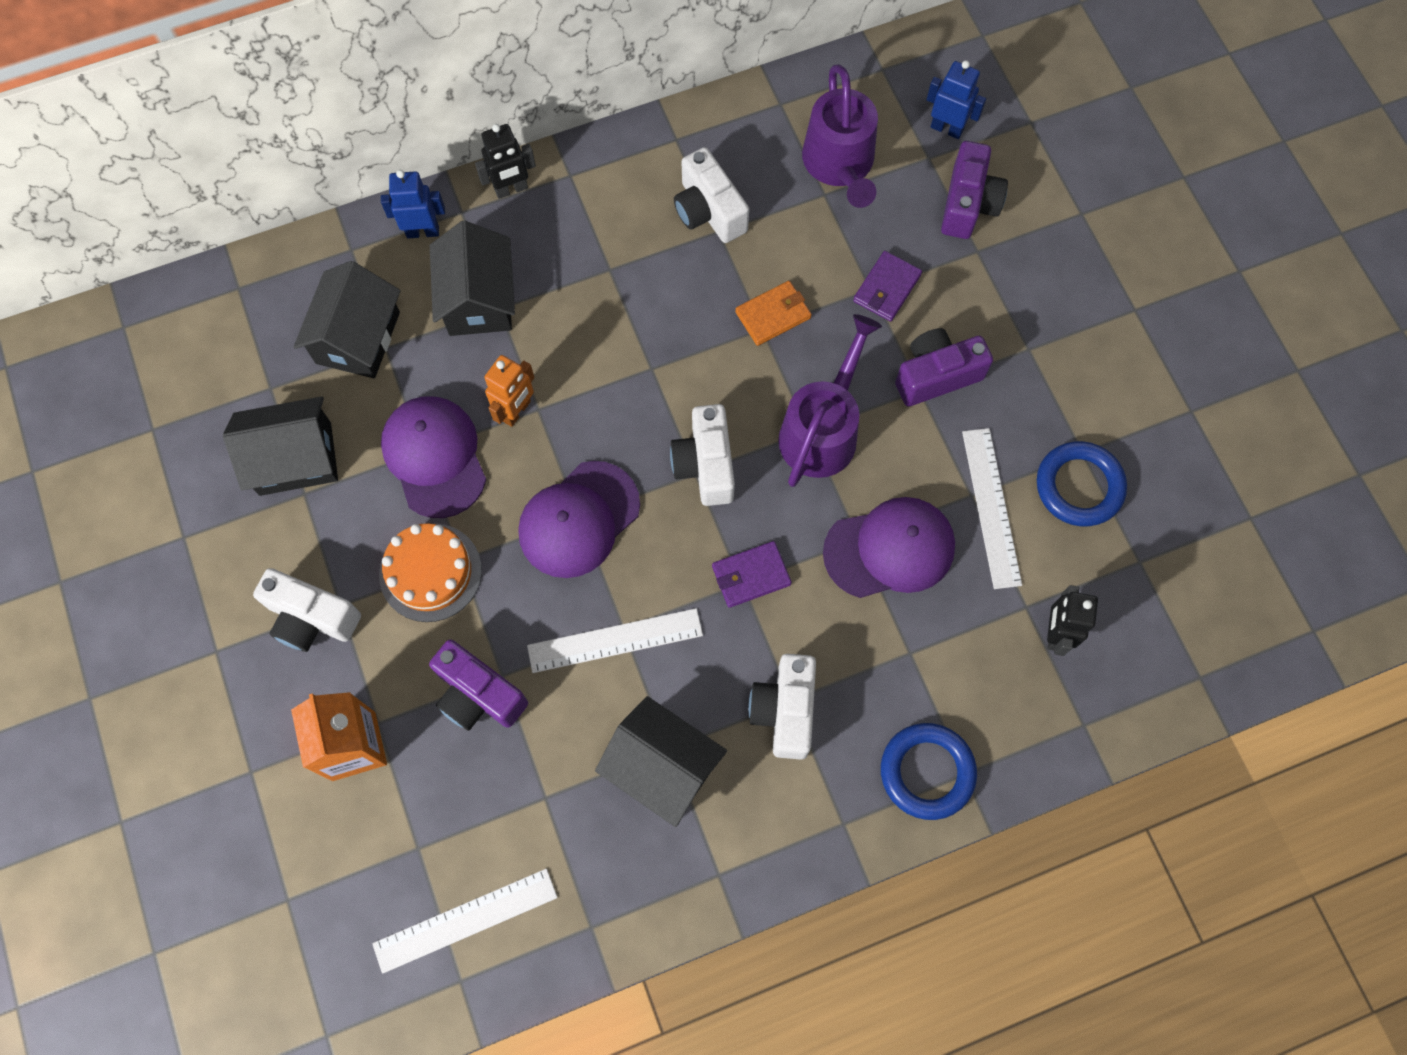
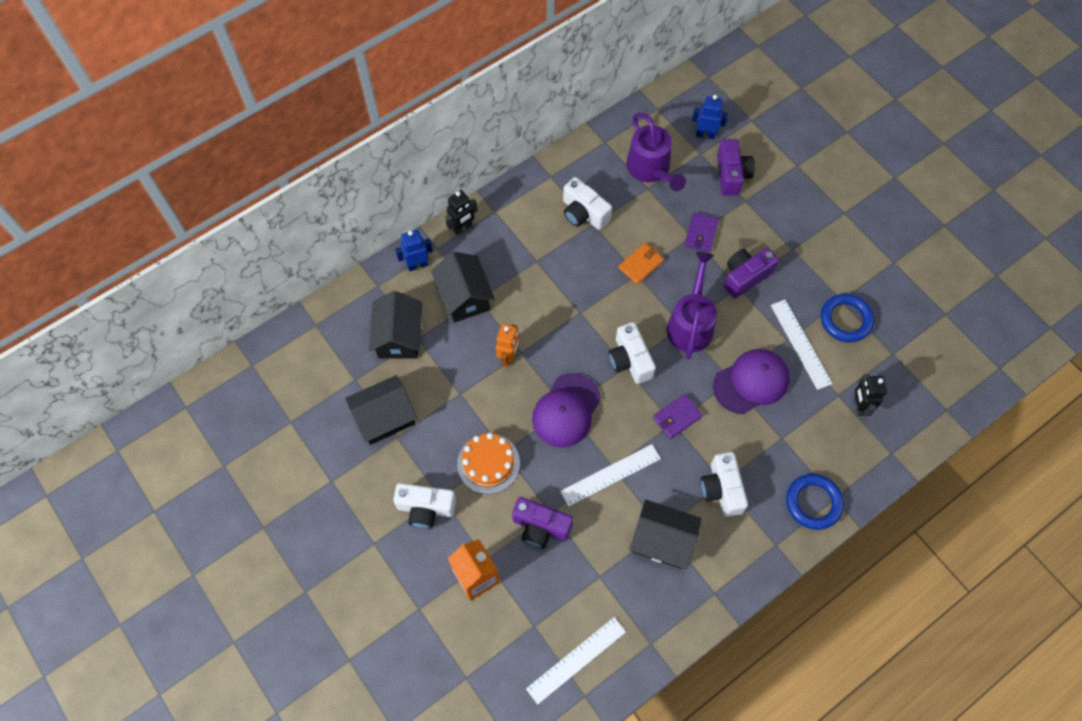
camera: 15 degrees left, 5 degrees down
(435, 457) = (468, 395): purple cap -> none

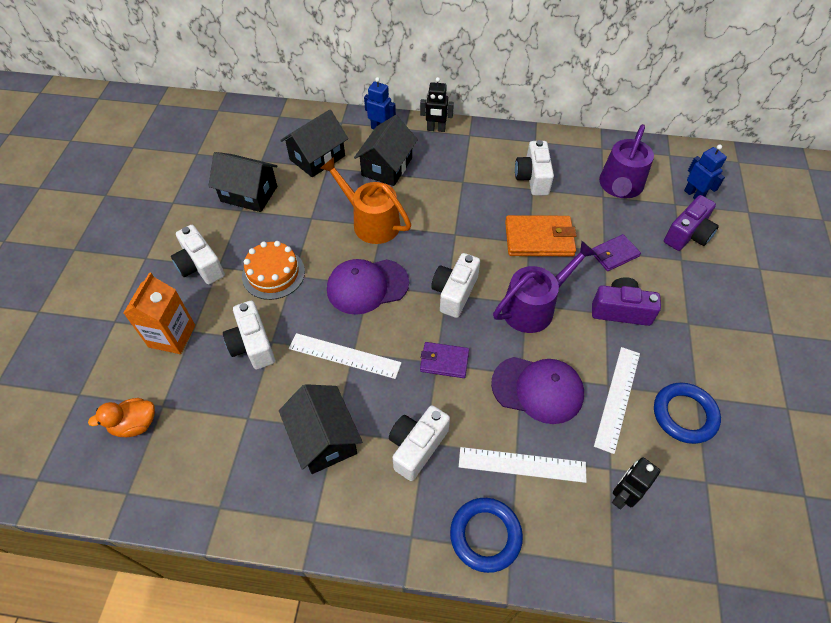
camera: 45 degrees right, 10 degrees down
(508, 356) = (371, 222): orange robot -> orange watering can
(532, 654) = (135, 424): none -> orange duck
(540, 527) = (252, 345): purple camera -> white camera
(576, 660) = (156, 460): white ruler -> white ruler (522, 464)
(641, 264) = (539, 239): orange wallet -> orange wallet, size x1.64

